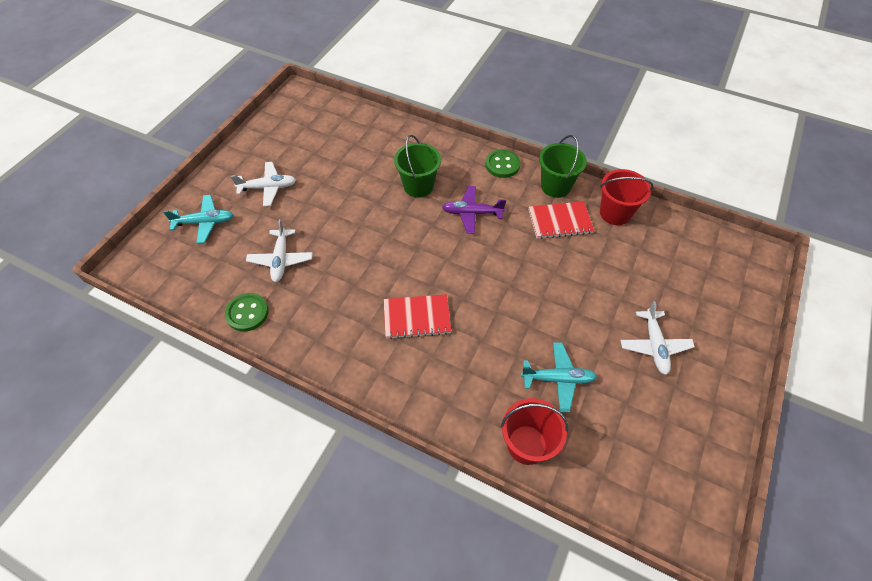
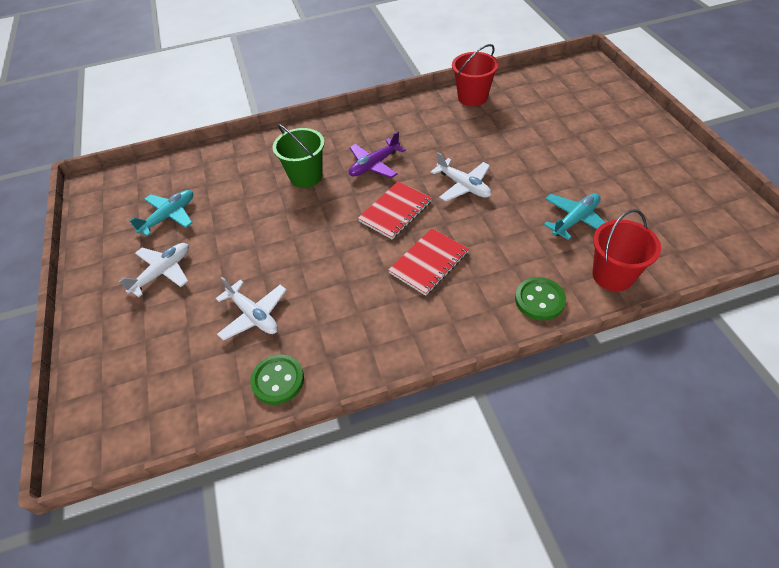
camera: 40 degrees left, 5 degrees down
(205, 222) = (130, 347): turquoise plane -> turquoise plane (169, 216)
(502, 165) = (354, 119): green button -> green button (539, 300)
(555, 186) = (411, 108): green bucket -> none
(560, 221) = (444, 127): red notebook -> red notebook (395, 211)
(654, 345) = (600, 154): white plane -> white plane (463, 186)

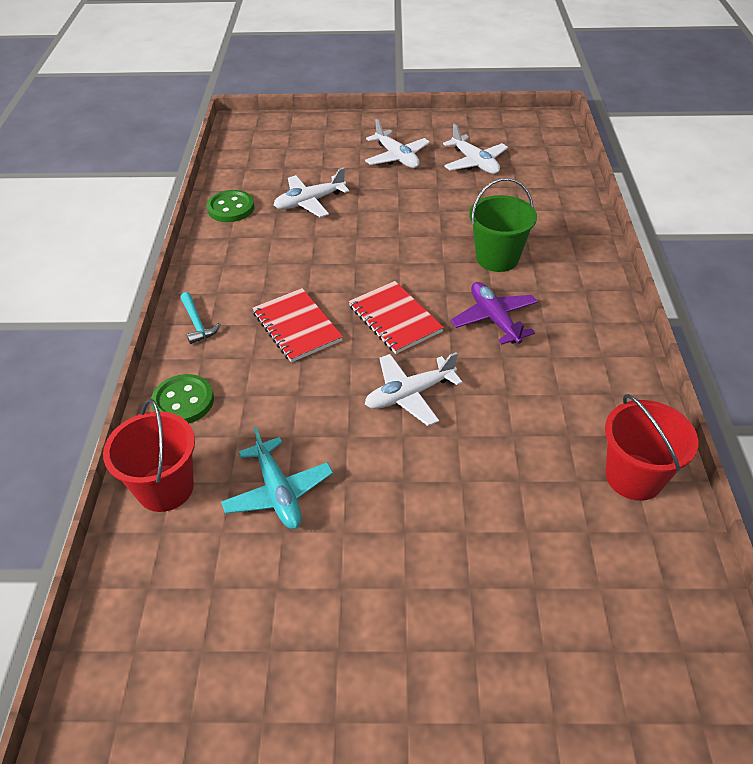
camera: 105 degrees right, 5 degrees down
(169, 216) = (474, 163): turquoise plane -> white plane
(455, 330) = (197, 323): none -> turquoise hammer

